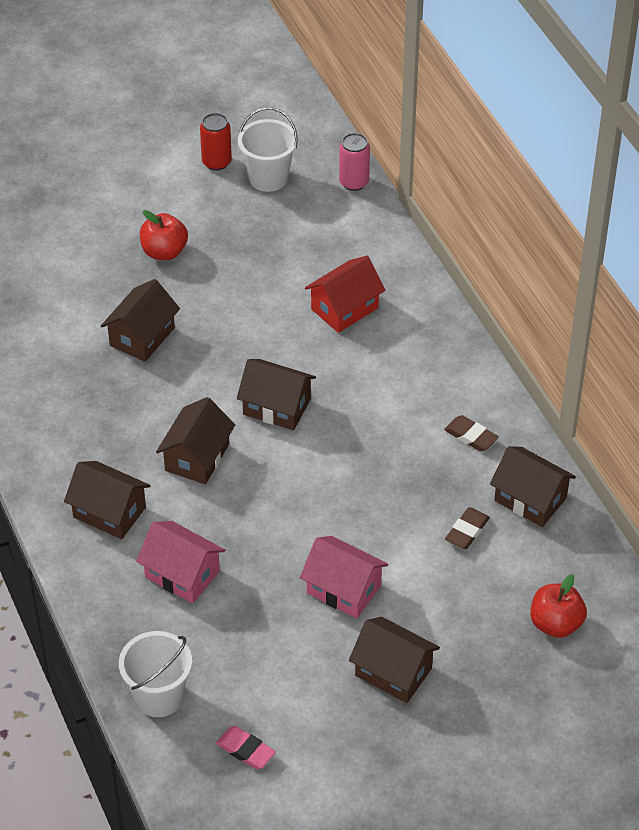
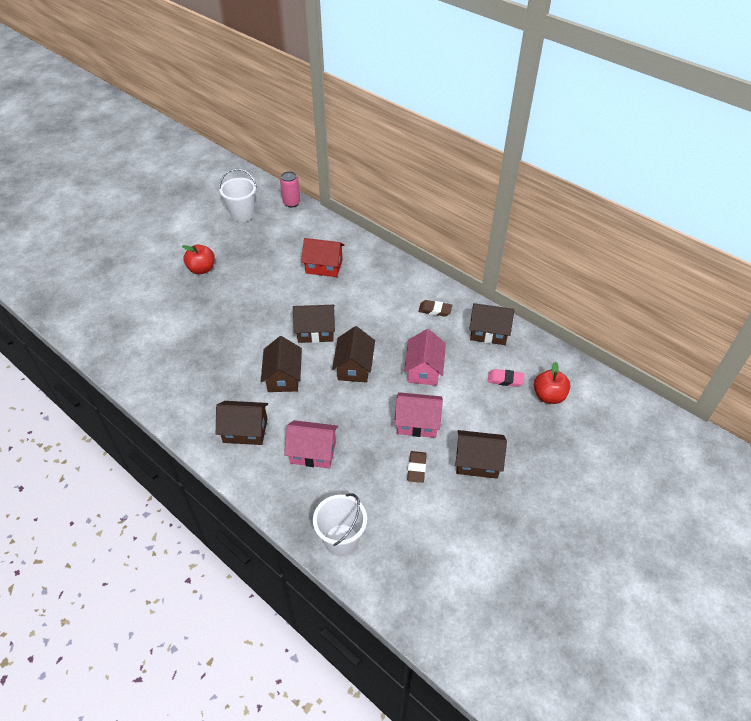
camera: 25 degrees left, 0 degrees up
(142, 336) = (212, 319): brown house -> brown house (354, 367)
(216, 162) = (208, 215): red can -> none
(246, 750) = (418, 552): pink eraser -> pink eraser (505, 379)
(344, 308) = (324, 266): red house -> red house turned 75 degrees clockwise
(399, 519) = (424, 369): none -> pink house
(467, 531) = (466, 362): brown eraser -> brown eraser (416, 468)

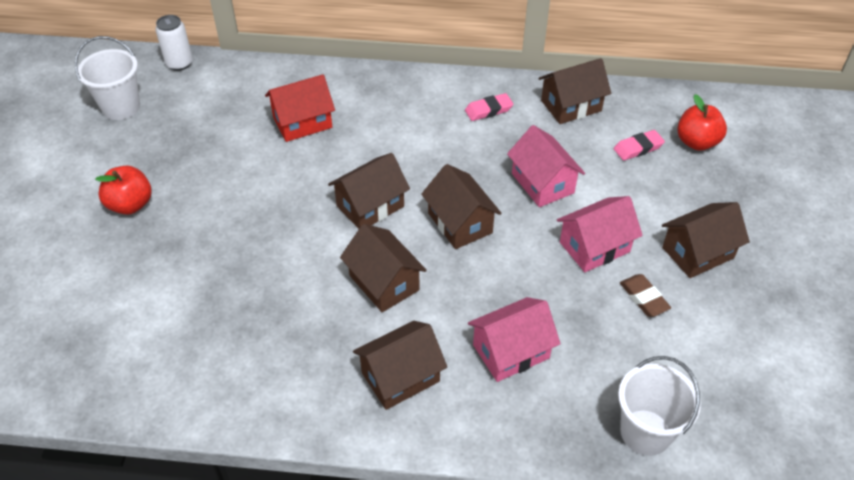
camera: 35 degrees left, 0 degrees up
(291, 203) = (179, 63): pink can -> white can
(435, 310) = (488, 110): brown eraser -> pink eraser

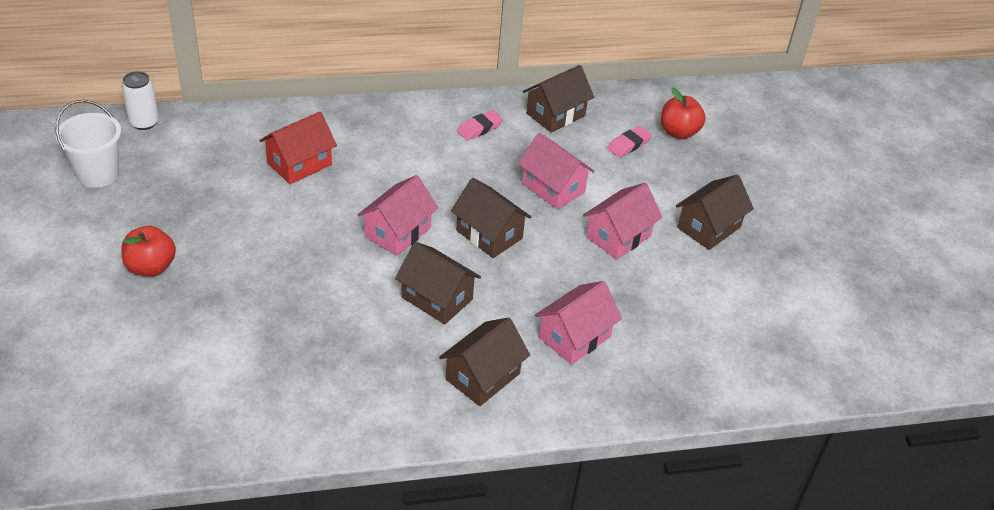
camera: 20 degrees left, 5 degrees down
(370, 206) = (397, 232): brown house -> pink house
(644, 298) = (675, 273): brown eraser -> none
(645, 432) = (711, 381): white bucket -> none

